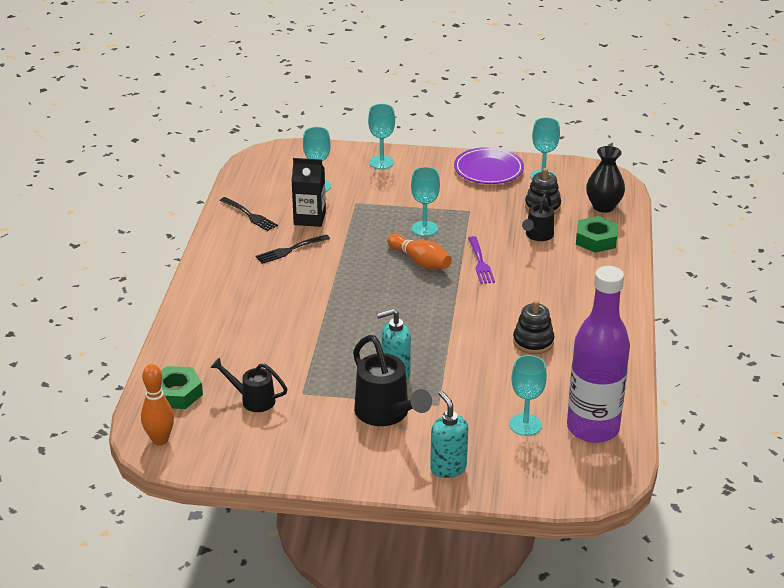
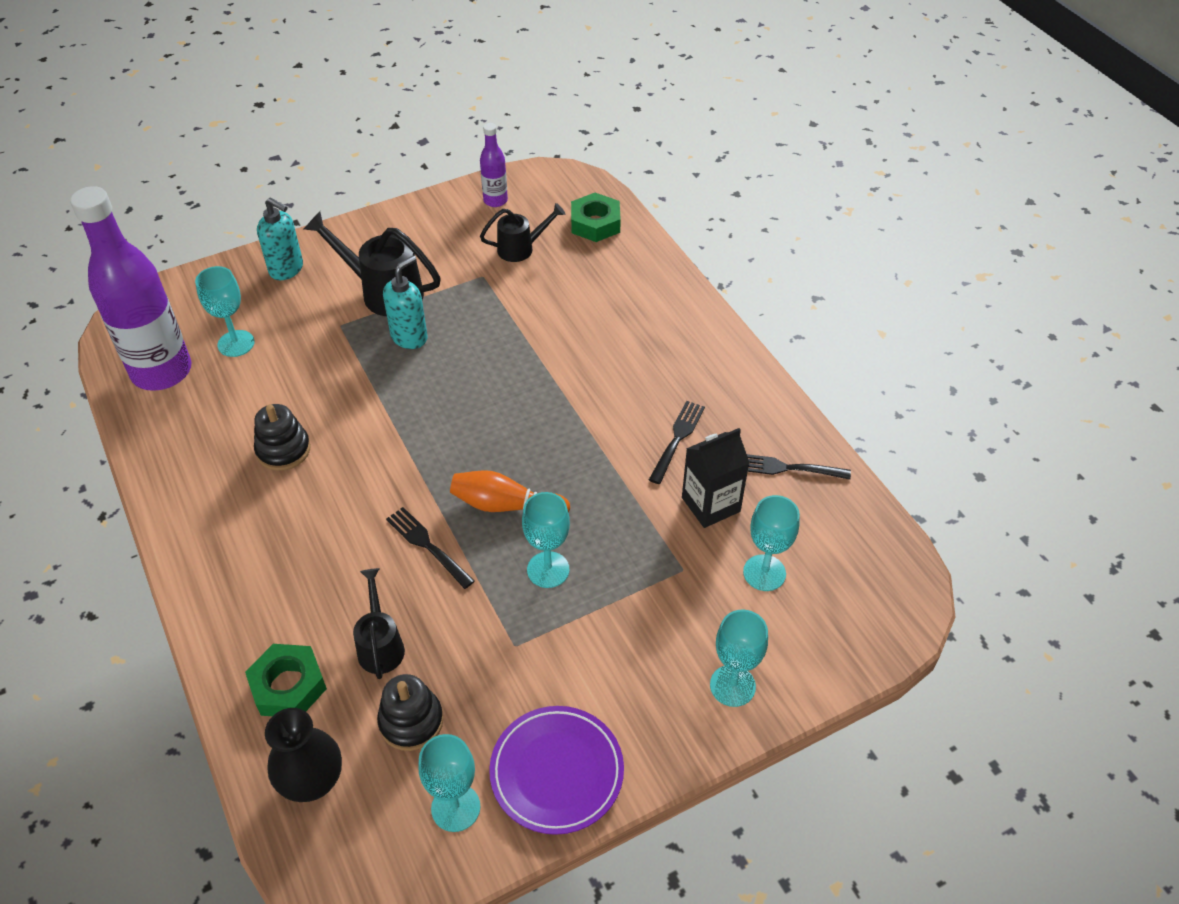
camera: 145 degrees right, 15 degrees up
(160, 440) = (560, 183): orange bowling pin -> none
(228, 449) = (495, 200): none -> purple bottle
(480, 262) = (428, 546): purple fork -> black fork

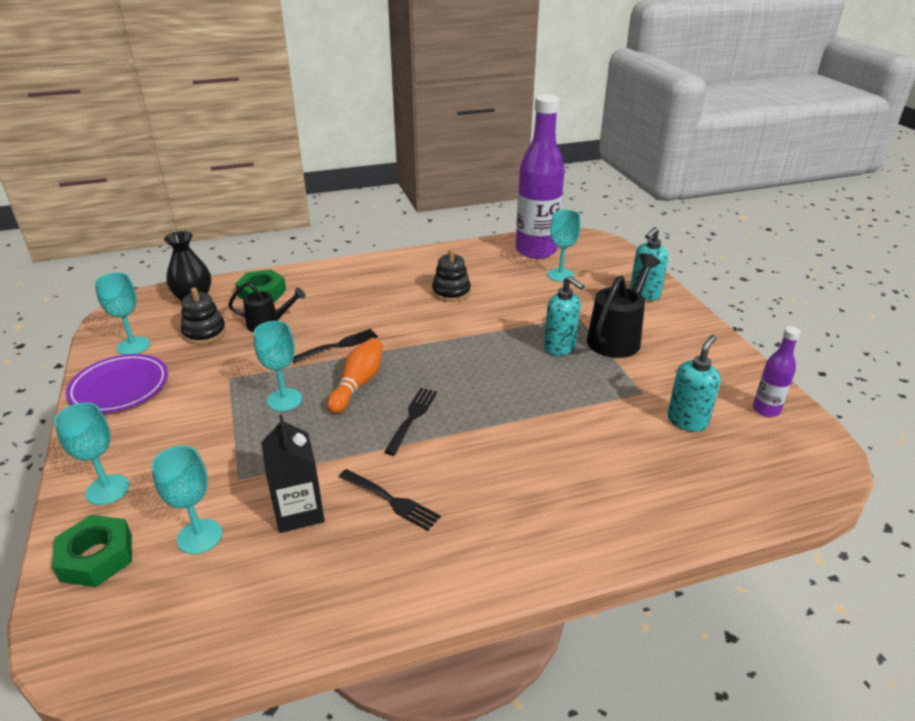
camera: 100 degrees right, 15 degrees down
(521, 249) = (687, 421): black watering can -> turquoise soap dispenser
(595, 223) = (742, 483): green nut -> green nut (96, 557)
(787, 468) = (316, 588): black fork -> black fork (412, 418)

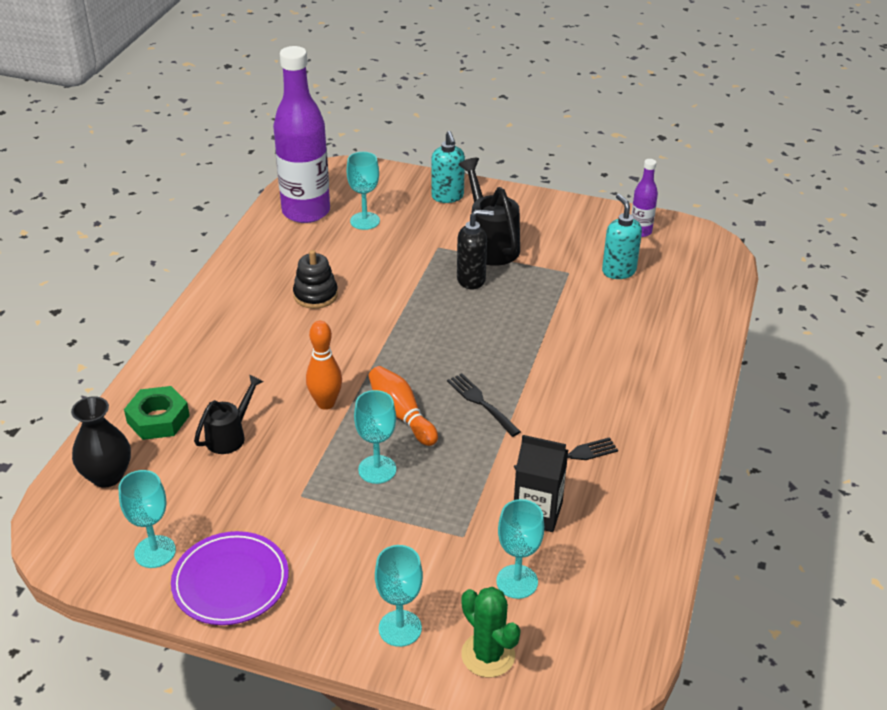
camera: 55 degrees left, 5 degrees up
(96, 557) = (488, 655): green nut -> green cactus
(204, 333) = (192, 488): black stacking toy -> none
(338, 346) = (325, 403): black fork -> orange bowling pin
(560, 348) = (471, 280): turquoise soap dispenser -> black soap dispenser

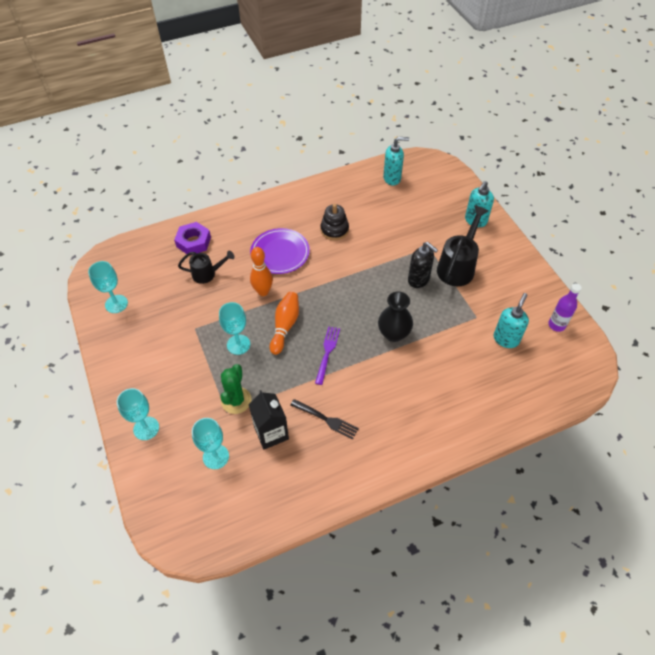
camera: 50 degrees right, 15 degrees up
(107, 476) = (144, 253): black vase -> black vase (393, 334)
(158, 419) = (193, 242): green nut -> purple nut
(231, 582) = (121, 343): purple plate -> purple plate (280, 253)
(306, 212) = (392, 178): purple bottle -> turquoise soap dispenser
(365, 221) = (413, 204): turquoise goblet -> none
(482, 403) = (327, 353): black fork -> purple fork
(488, 655) = (158, 477): green cactus -> green cactus (236, 400)

